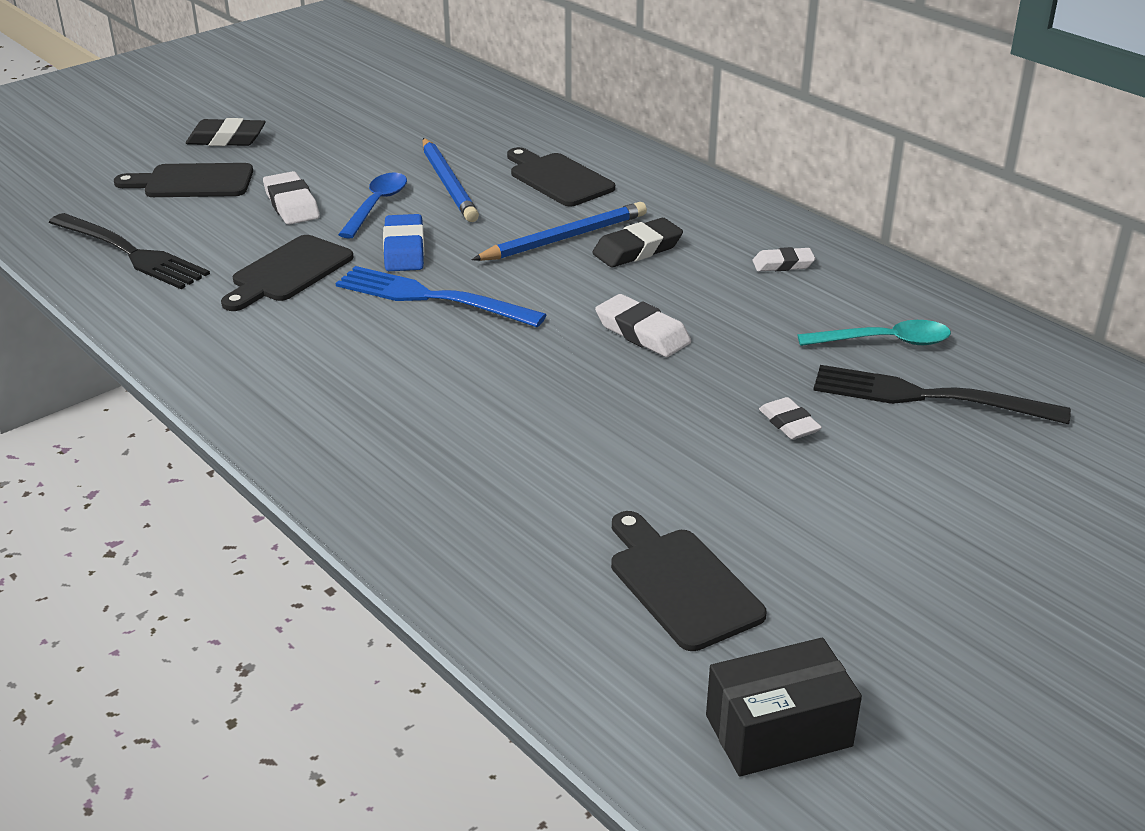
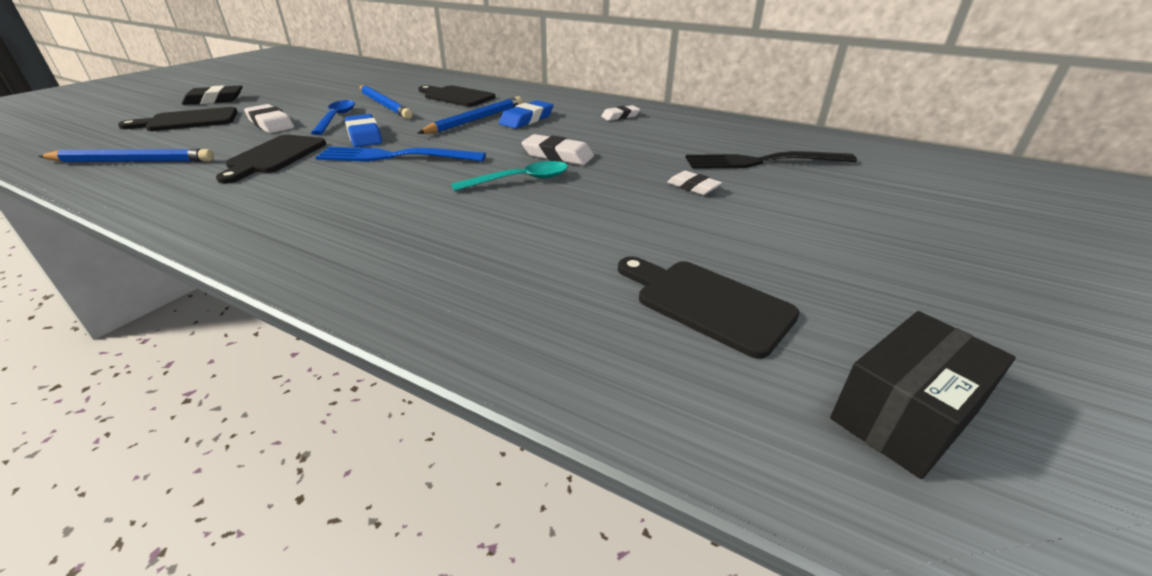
camera: 20 degrees left, 0 degrees up
(132, 253) = (132, 161): black fork -> blue pencil
(637, 249) = (526, 119): black eraser -> blue eraser
(884, 342) = (710, 141): turquoise spoon -> turquoise spoon (520, 180)

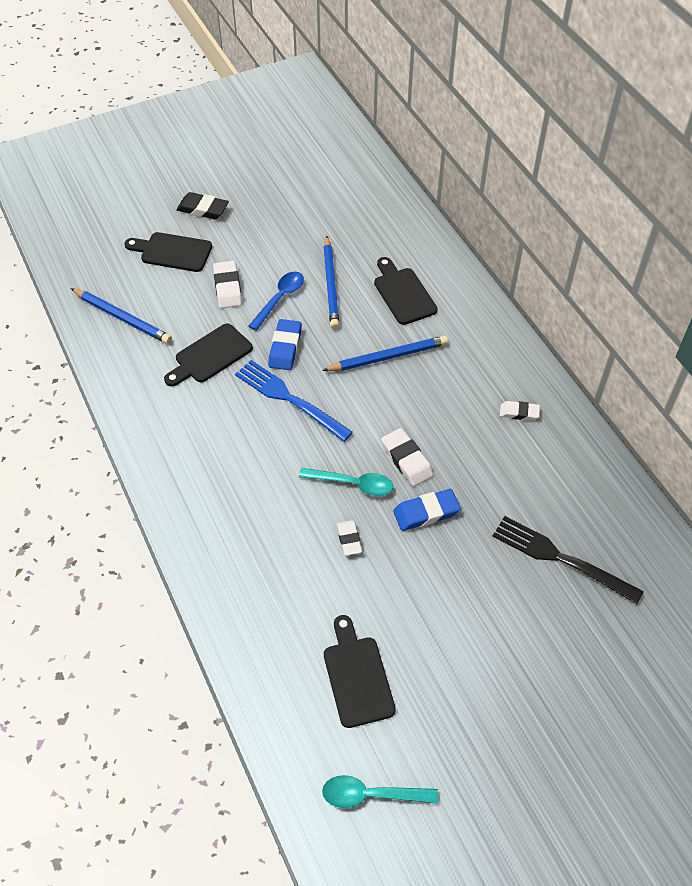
camera: 35 degrees right, 20 degrees up
(526, 119) = (430, 378): blue eraser -> blue eraser (426, 512)
(693, 187) = (466, 562): white eraser -> white eraser (349, 539)
(904, 415) = (371, 795): black box -> turquoise spoon

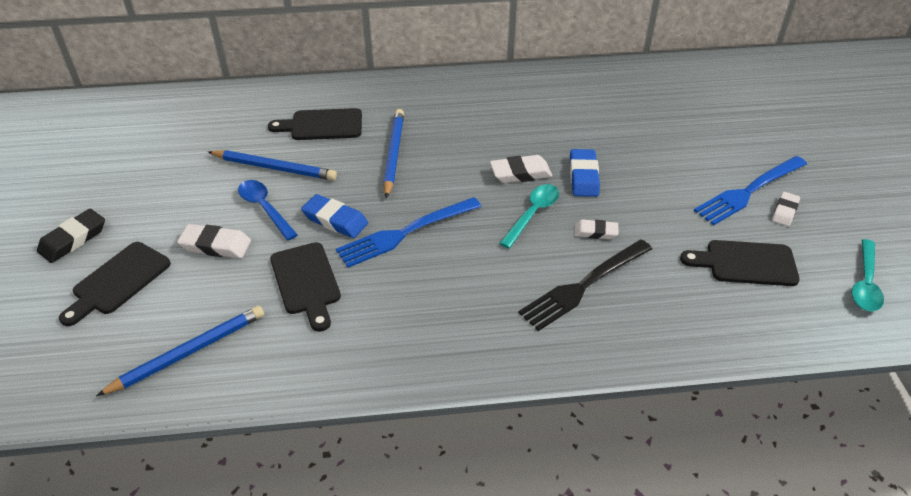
camera: 70 degrees left, 10 degrees down
(472, 668) = (748, 192): none -> blue fork
(519, 413) = (501, 98): white eraser -> white eraser (785, 211)
(559, 558) = (654, 118): black fork -> black fork (583, 286)

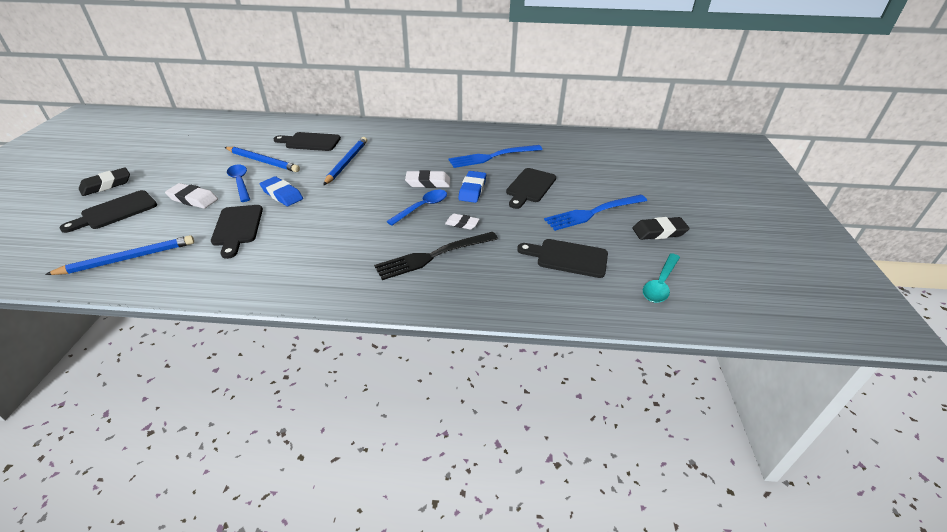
camera: 10 degrees right, 5 degrees down
(404, 233) = (324, 208): blue fork -> blue fork (492, 157)
(532, 214) = (422, 207): turquoise spoon -> blue spoon
(654, 162) = (530, 187): none -> black cutting board
(785, 211) = (615, 228): white eraser -> none
(837, 209) = (659, 232): none -> black eraser

